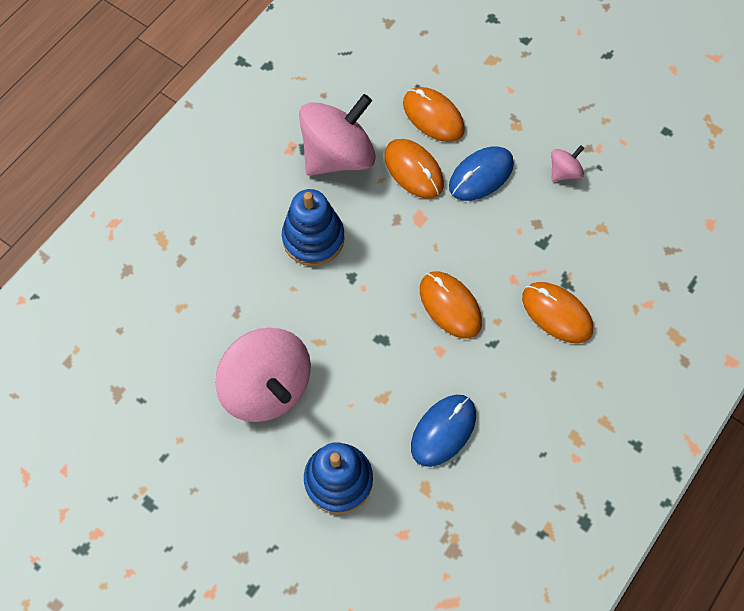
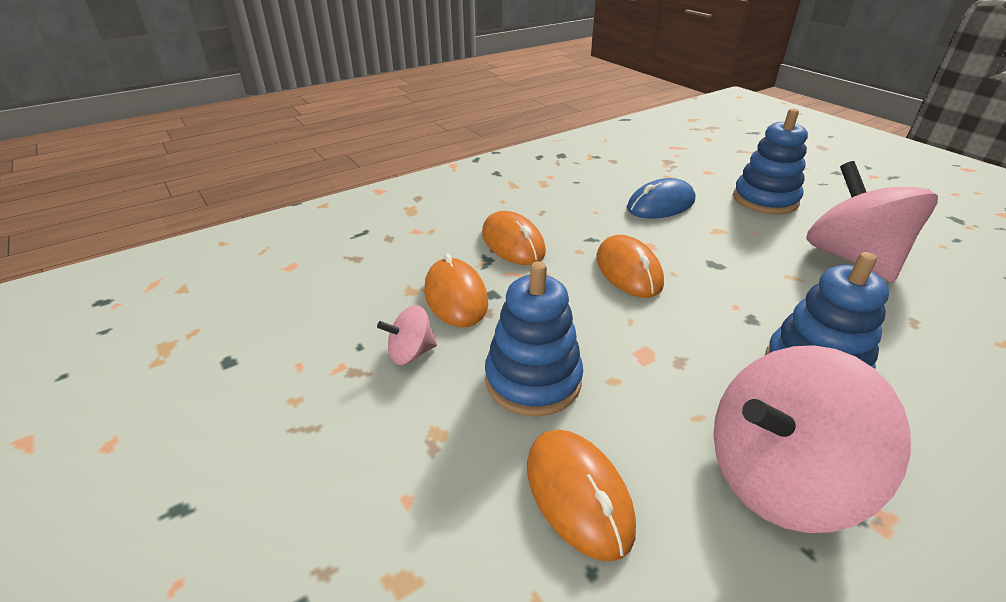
camera: 160 degrees left, 30 degrees down
(413, 170) = (639, 415): orange mouse -> orange mouse (455, 296)
(481, 175) = (533, 380): blue mouse -> blue stacking toy

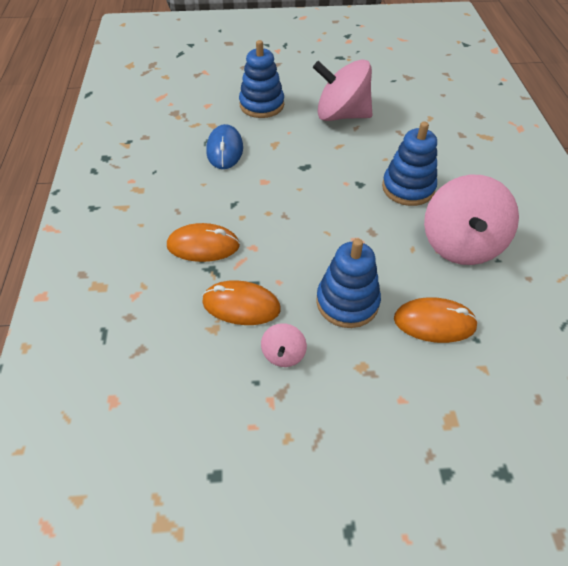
camera: 60 degrees left, 15 degrees up
(628, 270) = (281, 206): orange mouse -> none

